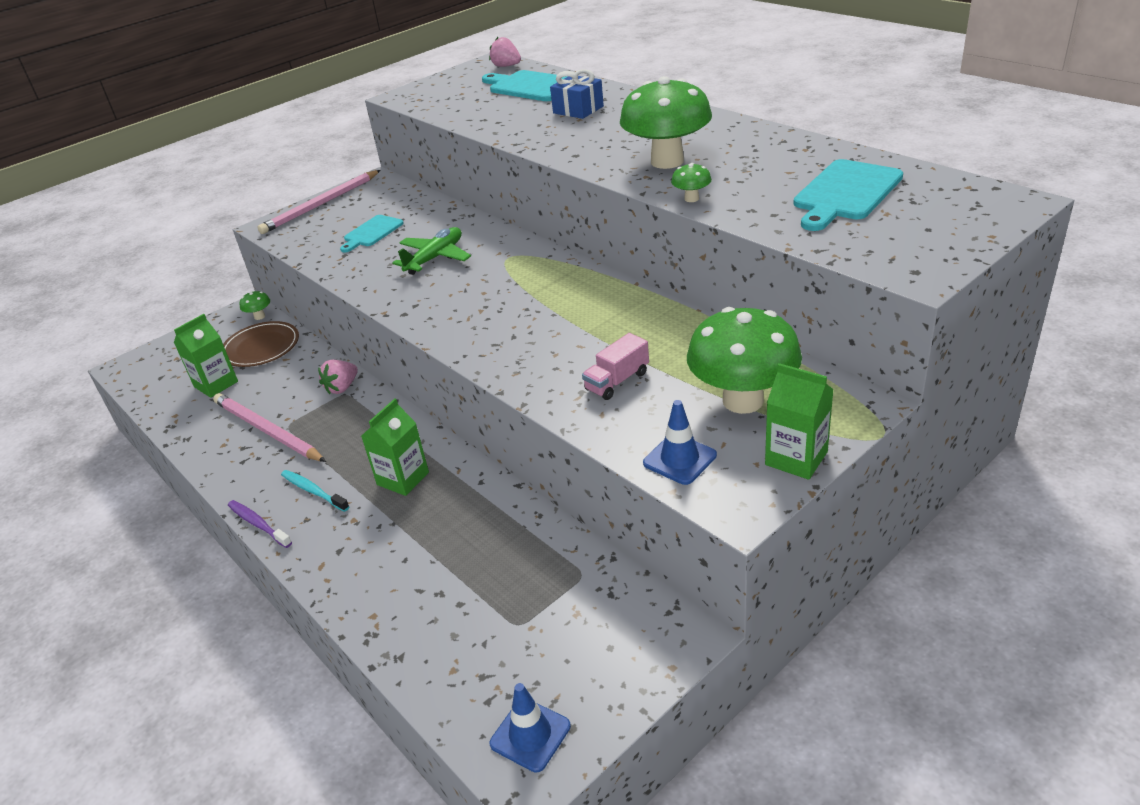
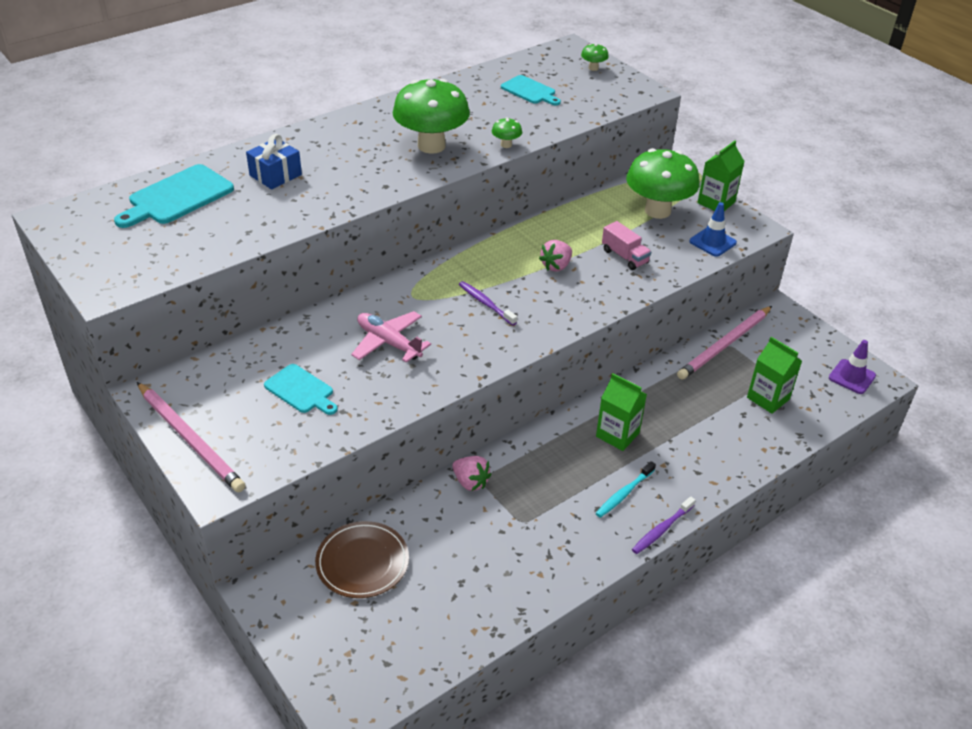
camera: 90 degrees left, 5 degrees up
(216, 384) = (425, 598): green carton -> green carton (768, 398)
(259, 316) = (287, 572): green mushroom -> green mushroom (593, 68)
(267, 430) = (526, 538): pink pencil -> pink pencil (724, 345)
(435, 258) = (389, 343): green plane -> pink plane
(502, 298) = (486, 303): none -> purple toothbrush
(506, 66) = (88, 209): pink strawberry -> pink strawberry (556, 266)
(530, 735) = (852, 377): blue traffic cone -> purple traffic cone
(845, 193) = (530, 91): turquoise cutting board -> turquoise cutting board, size x0.64

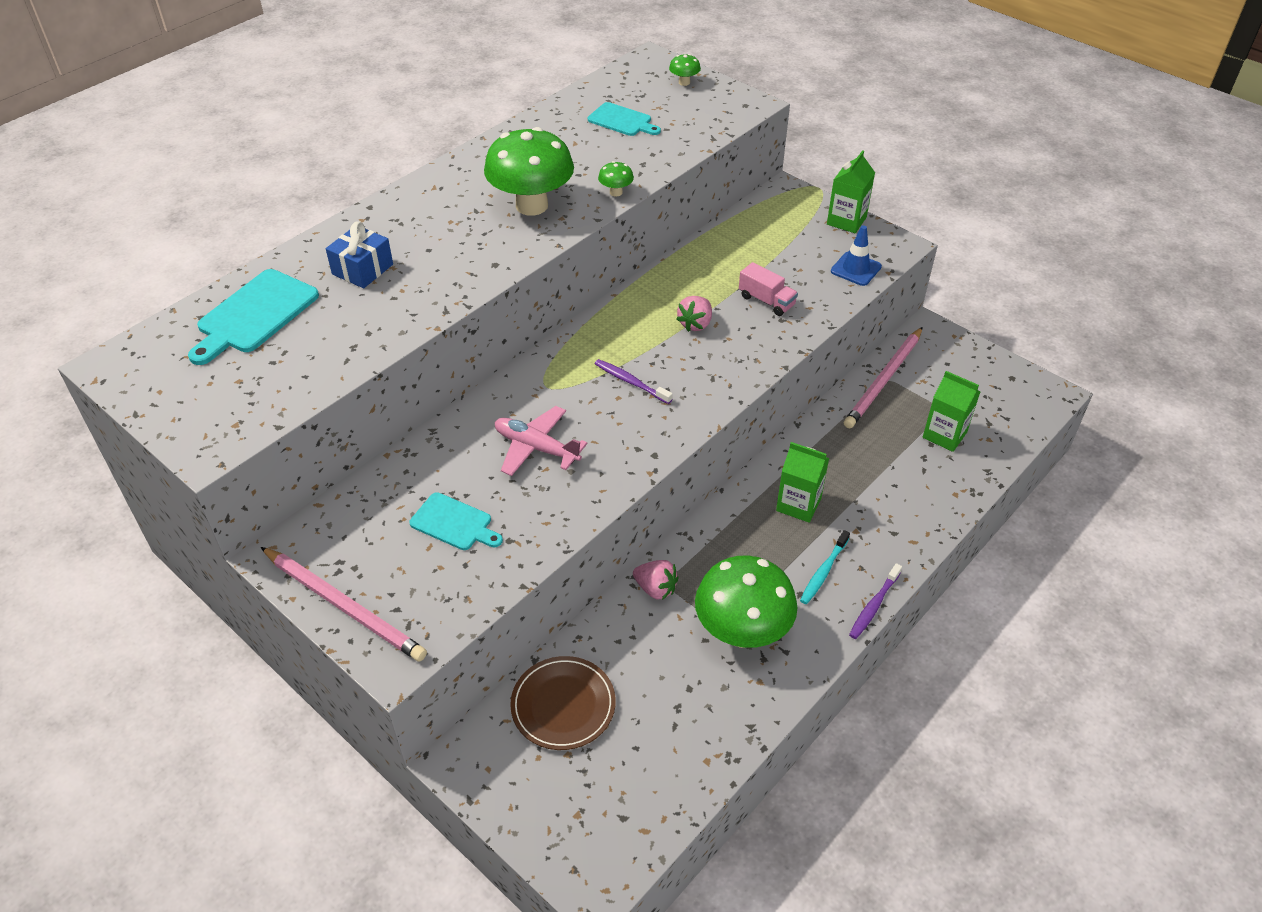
camera: 10 degrees left, 5 degrees up
(657, 211) = (786, 240): green mushroom -> green mushroom (742, 632)
(852, 377) = (1024, 395): purple traffic cone -> none

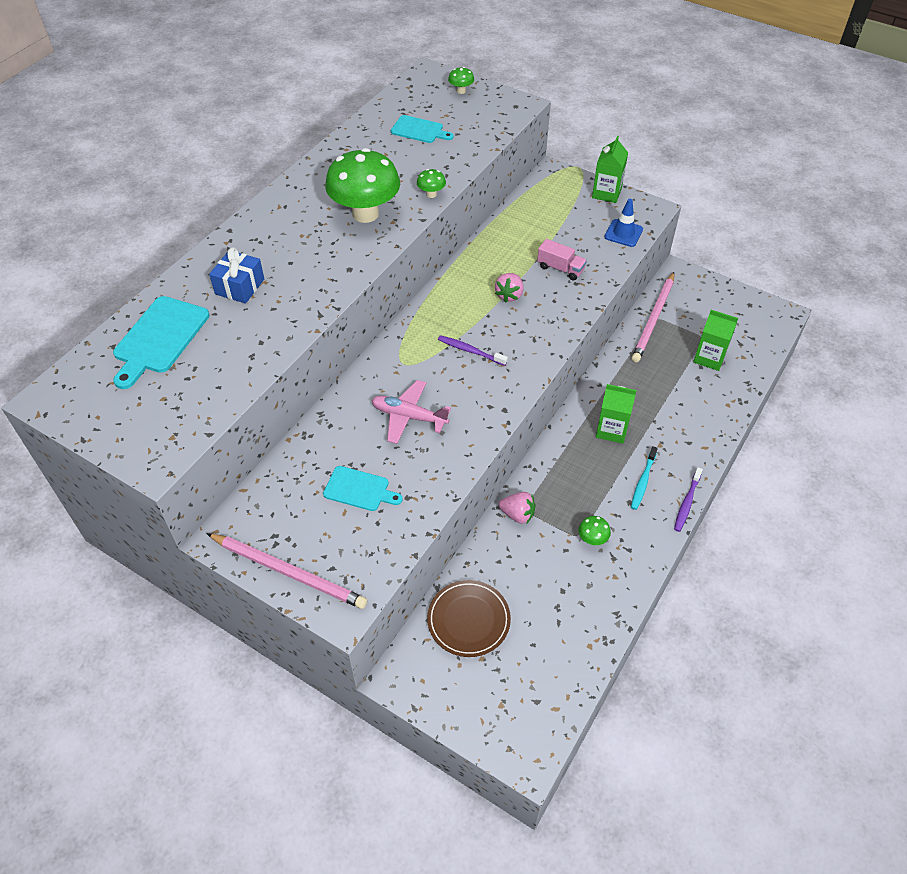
camera: 10 degrees left, 5 degrees up
(742, 632) = (592, 539): green mushroom -> green mushroom, size x0.41

